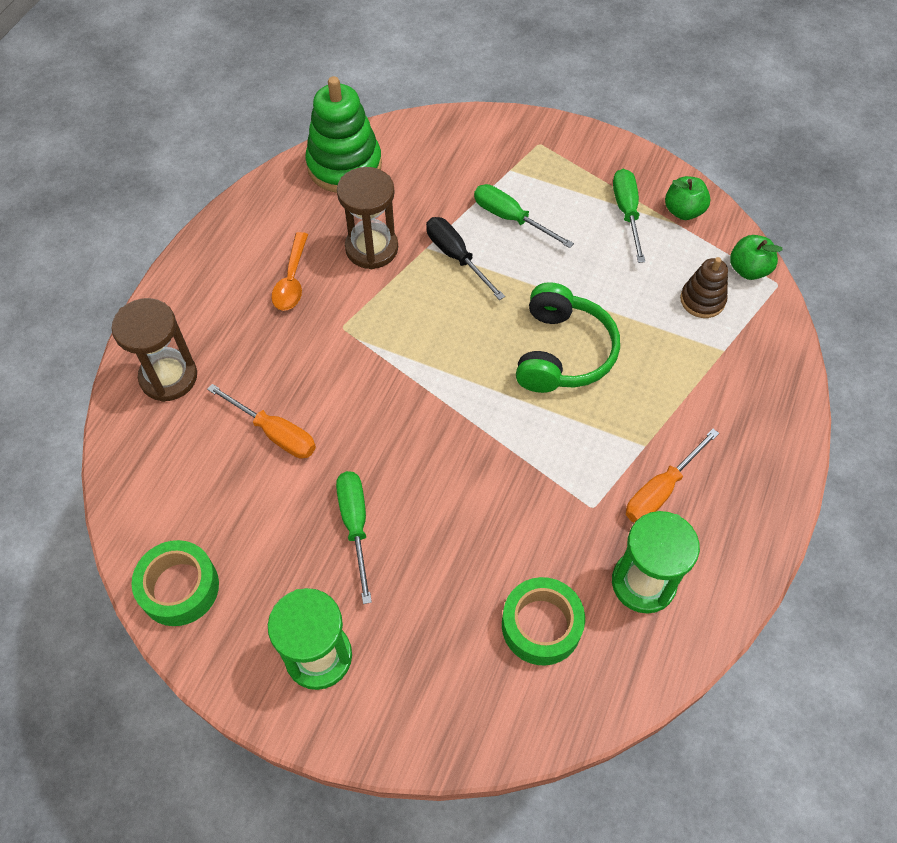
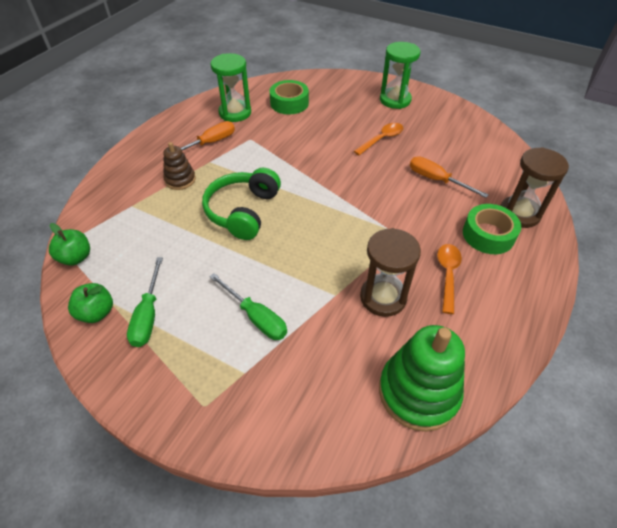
camera: 175 degrees left, 10 degrees down
(179, 588) = (470, 123): green tape -> green tape (488, 235)
(355, 525) = (381, 139): green screwdriver -> orange spoon
(456, 257) = (310, 285): black screwdriver -> none
(702, 300) = (126, 238): brown stacking toy -> brown stacking toy (180, 180)

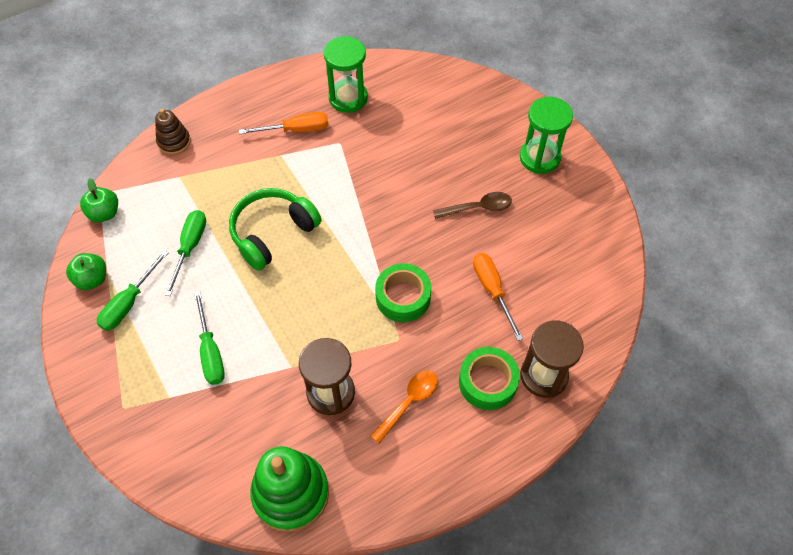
camera: 30 degrees right, 10 degrees up
(178, 249) = (190, 247): none -> green screwdriver
(180, 180) = (239, 165): brown stacking toy -> brown stacking toy (174, 142)
(289, 103) = (415, 109): green tape -> green tape (403, 297)
(381, 139) = (478, 208): orange spoon -> brown spoon

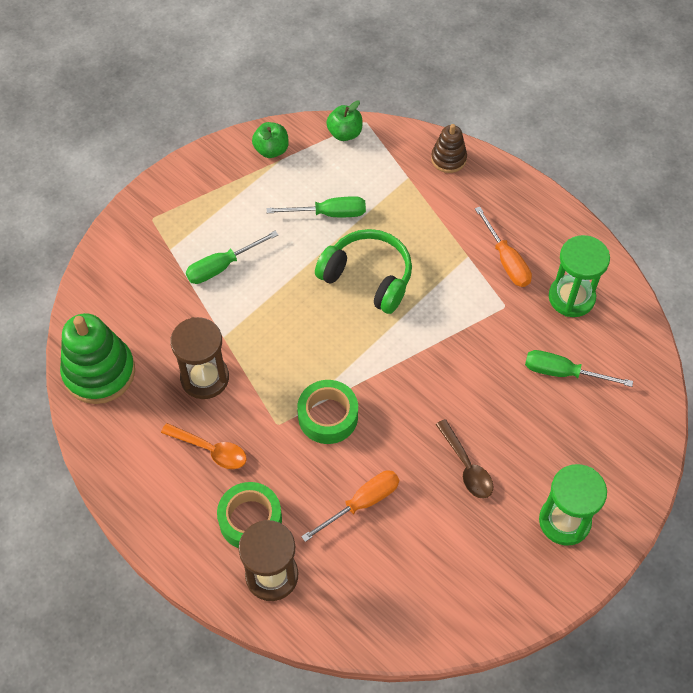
camera: 75 degrees right, 0 degrees up
(129, 303) = (255, 186): green screwdriver -> green screwdriver (563, 373)

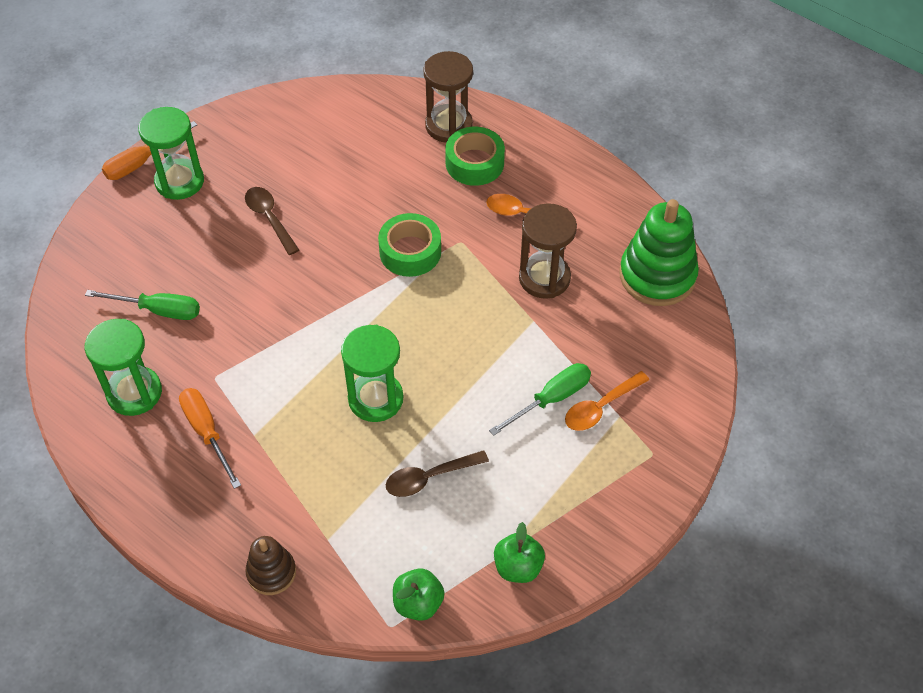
camera: 175 degrees right, 5 degrees down
(183, 257) = (600, 407): none -> orange spoon
(329, 213) = (429, 477): green screwdriver -> brown spoon
(362, 503) = (371, 182): orange screwdriver -> orange screwdriver (141, 162)
(368, 277) = (375, 399): green headphones -> green hourglass

